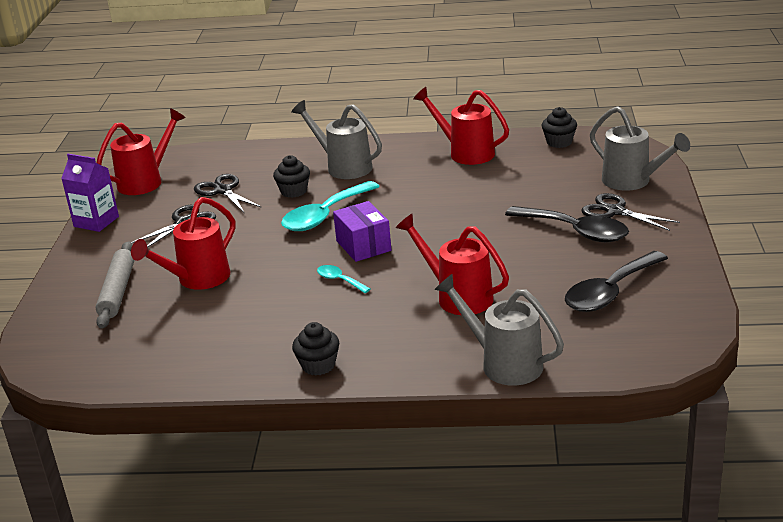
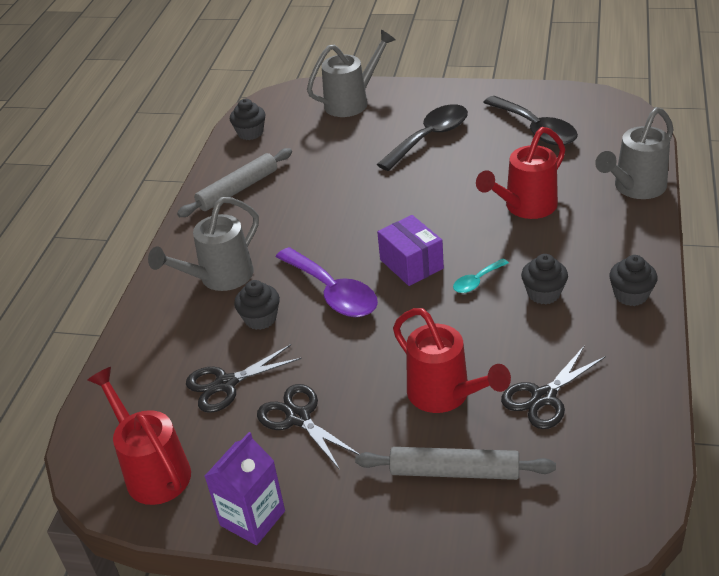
camera: 80 degrees left, 10 degrees up
(321, 316) = (543, 293): none -> black cupcake
(325, 215) = (333, 292): turquoise spoon -> purple spoon
(363, 246) = (411, 264): purple box -> purple box turned 75 degrees clockwise
(466, 153) = (238, 190): red watering can -> grey rolling pin
(615, 211) = (402, 115): black scissors -> black scissors (543, 397)

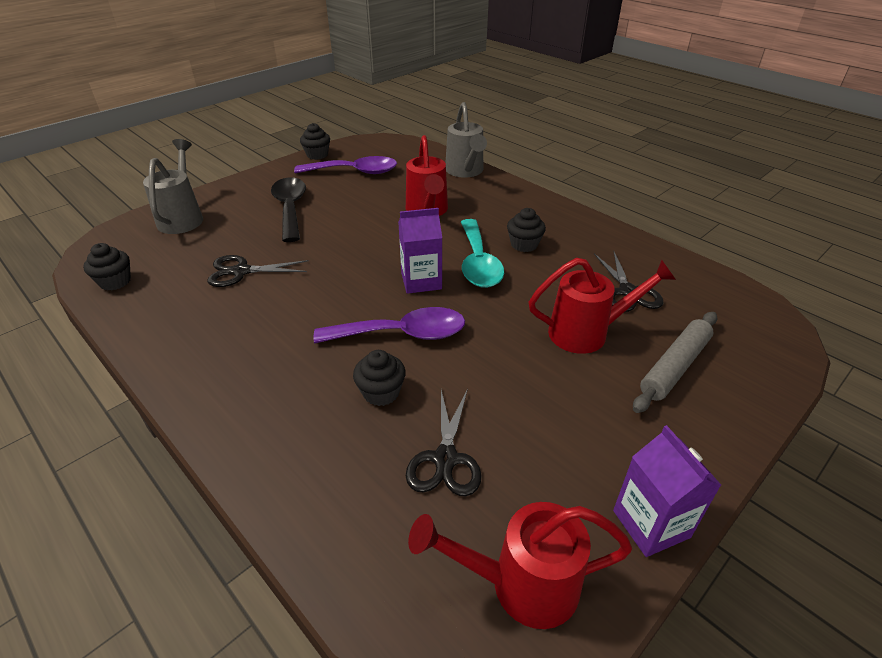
camera: 60 degrees left, 0 degrees up
(220, 278) = (287, 394): grey watering can -> none
(238, 190) = (180, 324): grey rolling pin -> none
(298, 418) = (539, 428): black scissors -> black scissors (241, 271)
(411, 264) = (421, 281): purple box -> purple carton
(477, 281) = (478, 263): turquoise spoon -> turquoise spoon, size x2.07
(535, 129) = (354, 172): black spoon -> purple spoon
(631, 295) = (562, 218): black cupcake -> black cupcake (317, 155)

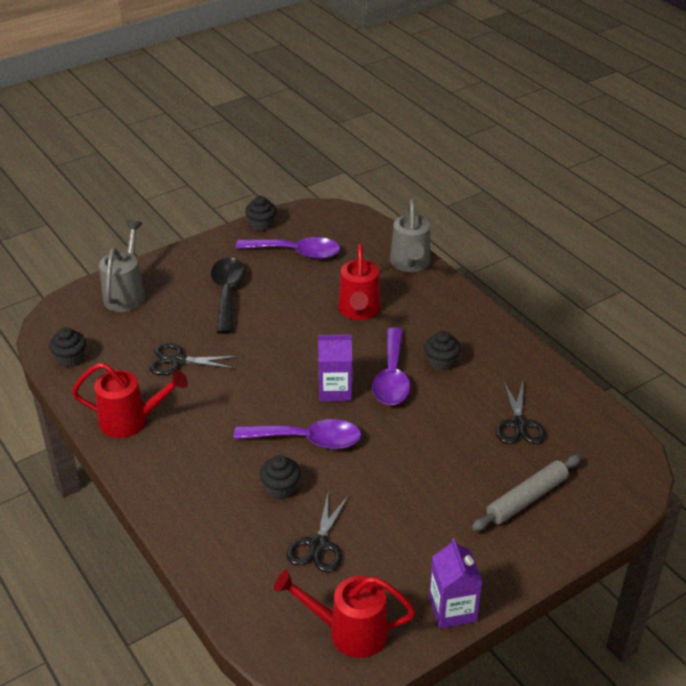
camera: 10 degrees right, 0 degrees up
(478, 263) = (392, 377): turquoise spoon -> purple spoon
(586, 333) = (465, 459): red watering can -> red watering can (131, 421)

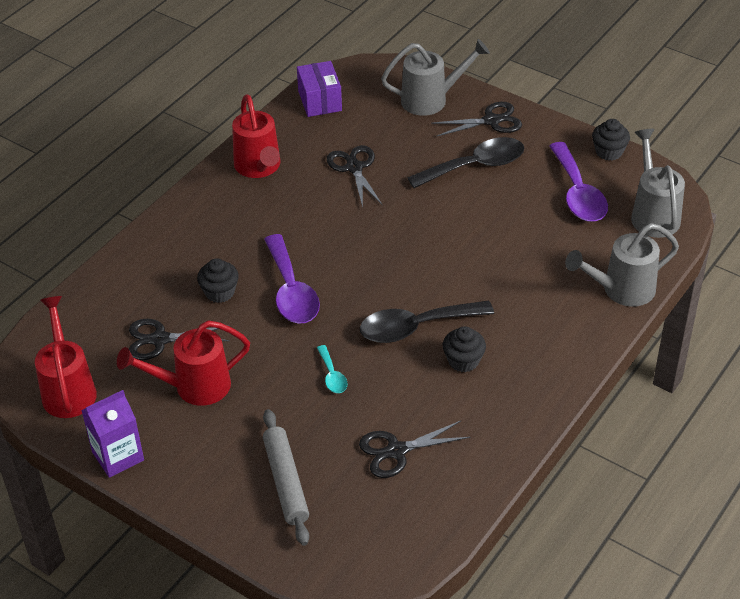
camera: 70 degrees right, 5 degrees up
(70, 358) = (319, 101): black cupcake -> purple box
(180, 269) = (491, 121): none -> black scissors
(335, 390) = (372, 290): purple carton -> none
(342, 226) = (653, 214): none -> grey watering can
(359, 311) = (509, 272): red watering can -> red watering can (194, 387)
(392, 377) = (416, 327): purple spoon -> black spoon
(421, 440) = (332, 375): none -> turquoise spoon
(526, 498) = (286, 482): grey rolling pin -> grey rolling pin turned 45 degrees clockwise

